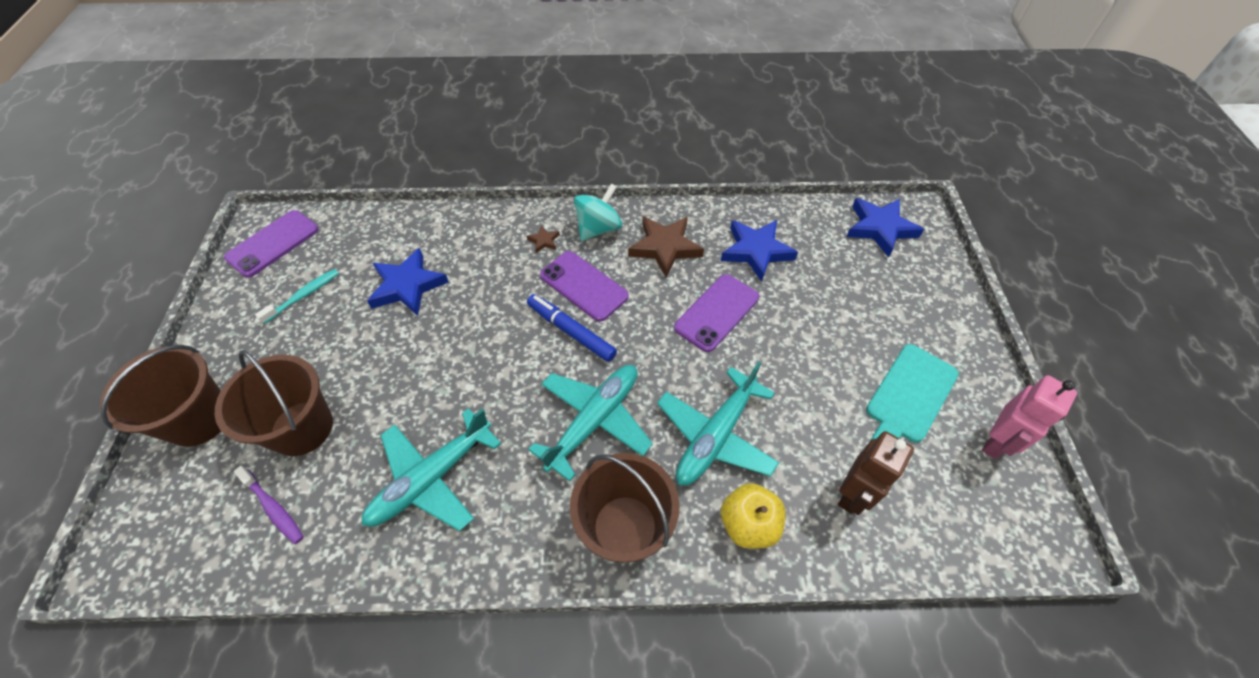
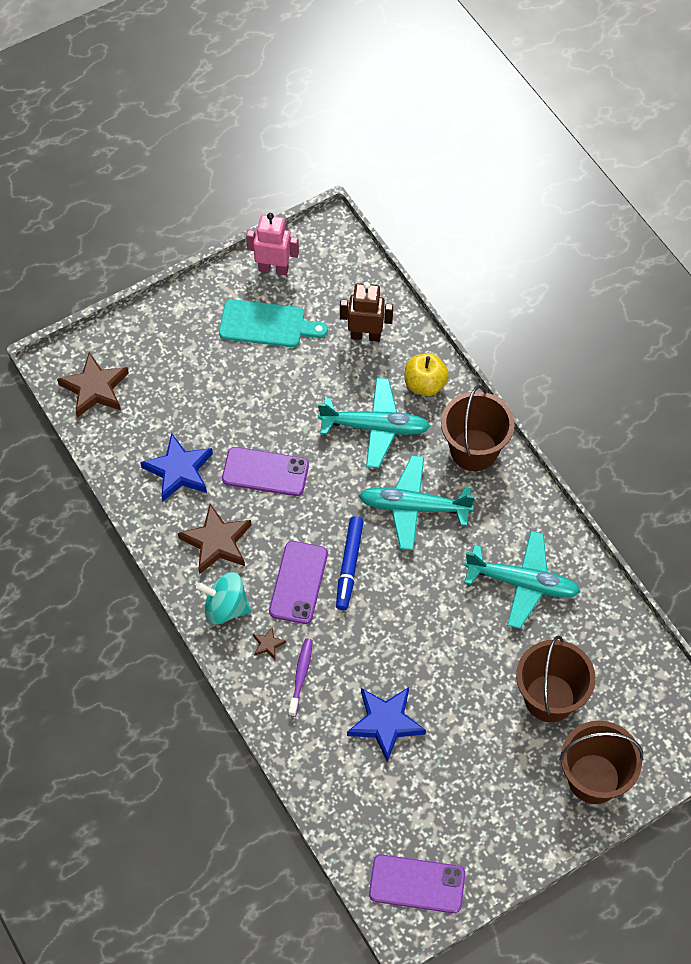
camera: 120 degrees left, 5 degrees up
(273, 508) = (608, 667): purple toothbrush -> purple toothbrush (301, 676)
(304, 295) = (449, 802): turquoise toothbrush -> none
(880, 228) = (95, 388): blue star -> brown star

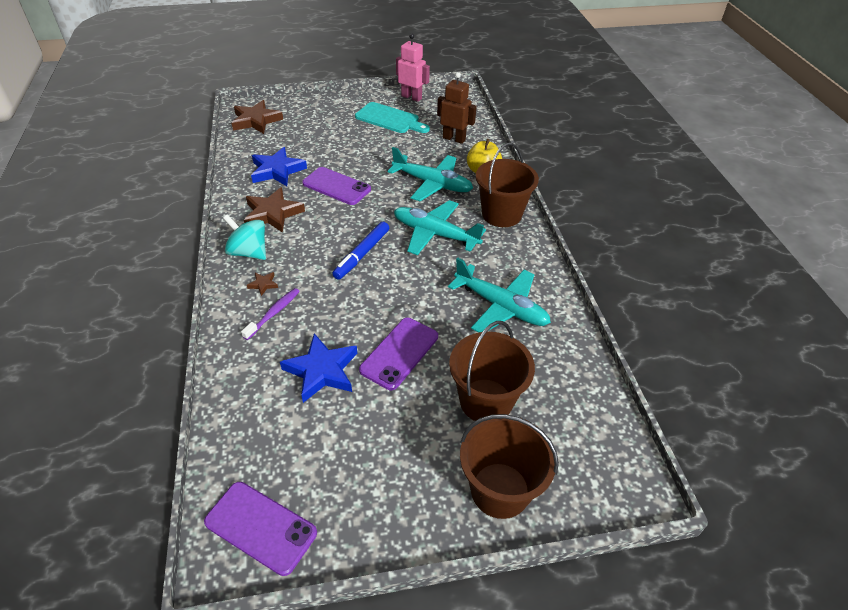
camera: 20 degrees right, 15 degrees down
(298, 582) = (315, 253): purple phone -> purple phone (399, 353)

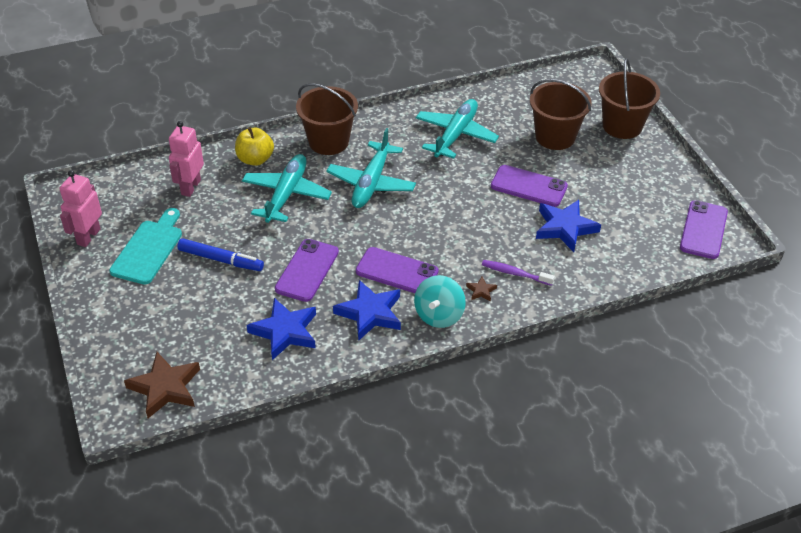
camera: 100 degrees left, 0 degrees up
(272, 214) = (370, 313): brown star -> blue star
(312, 234) = (397, 272): none -> purple phone
(362, 254) = (416, 229): blue marker -> blue marker (221, 260)
(454, 139) = (190, 187): brown robot -> pink robot

